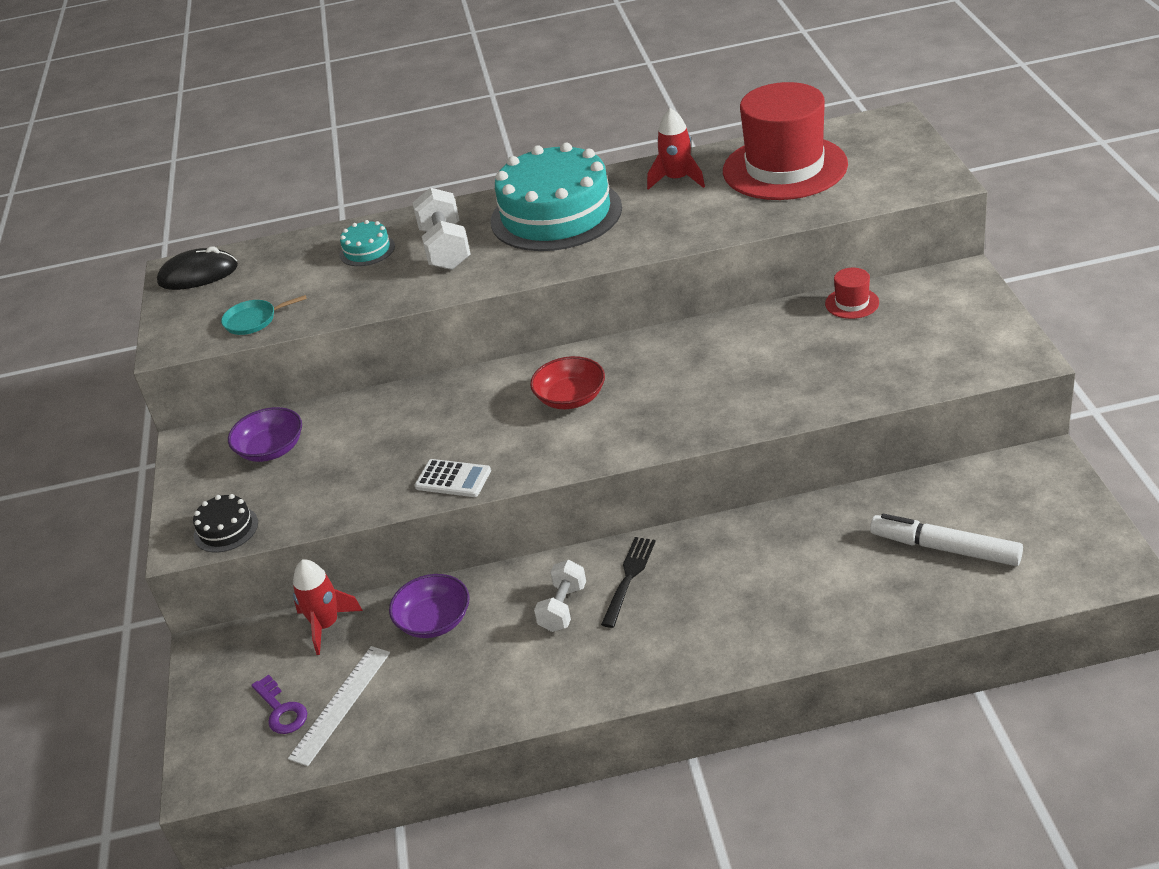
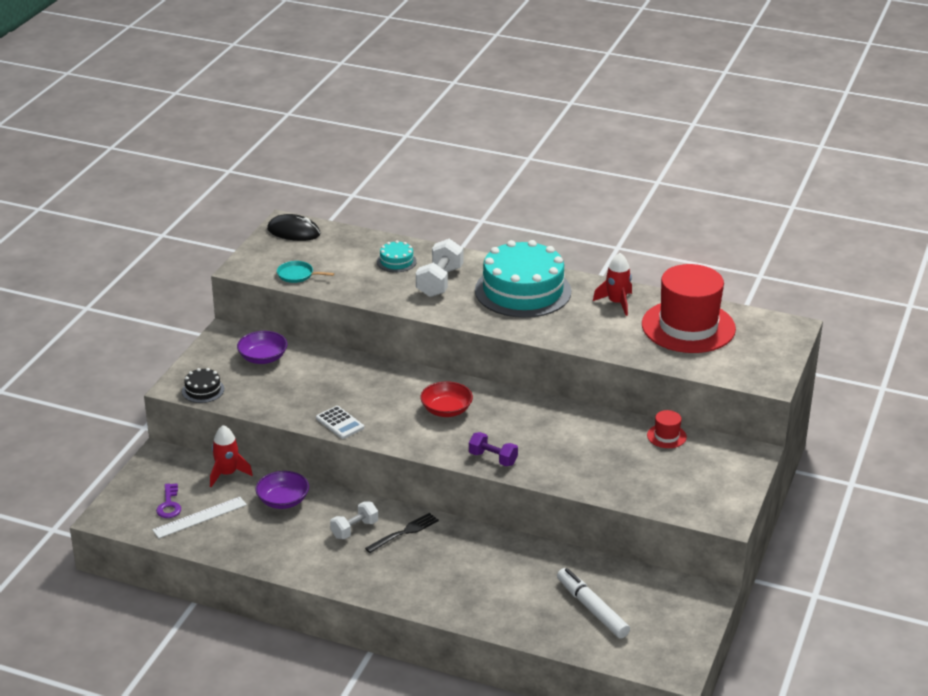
camera: 25 degrees right, 5 degrees down
(688, 426) = (493, 458): none -> purple dumbbell

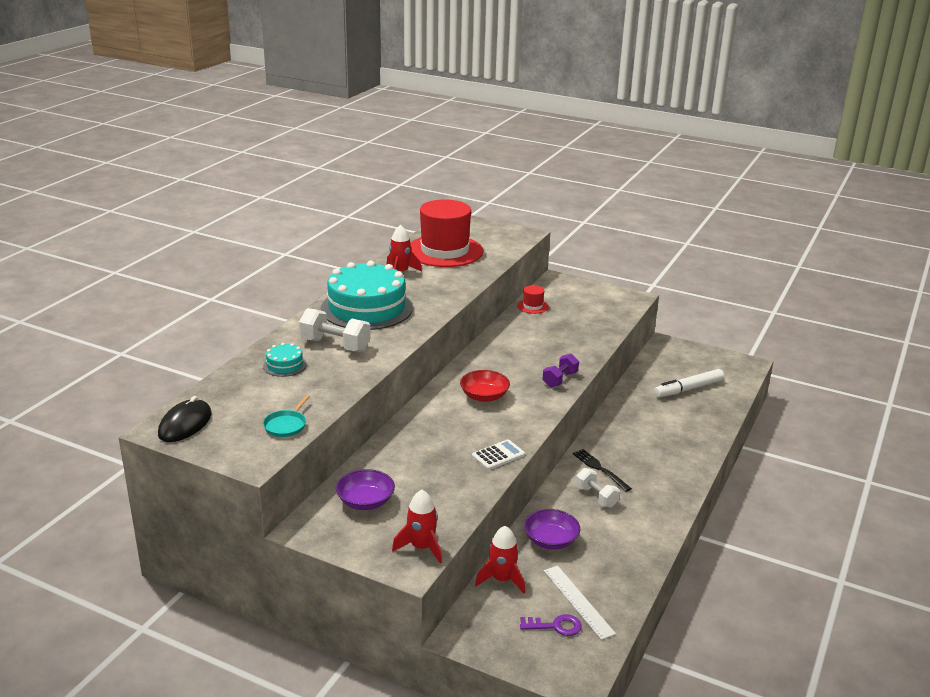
camera: 85 degrees left, 5 degrees down
(203, 390) = (421, 547): black cake -> red rocket

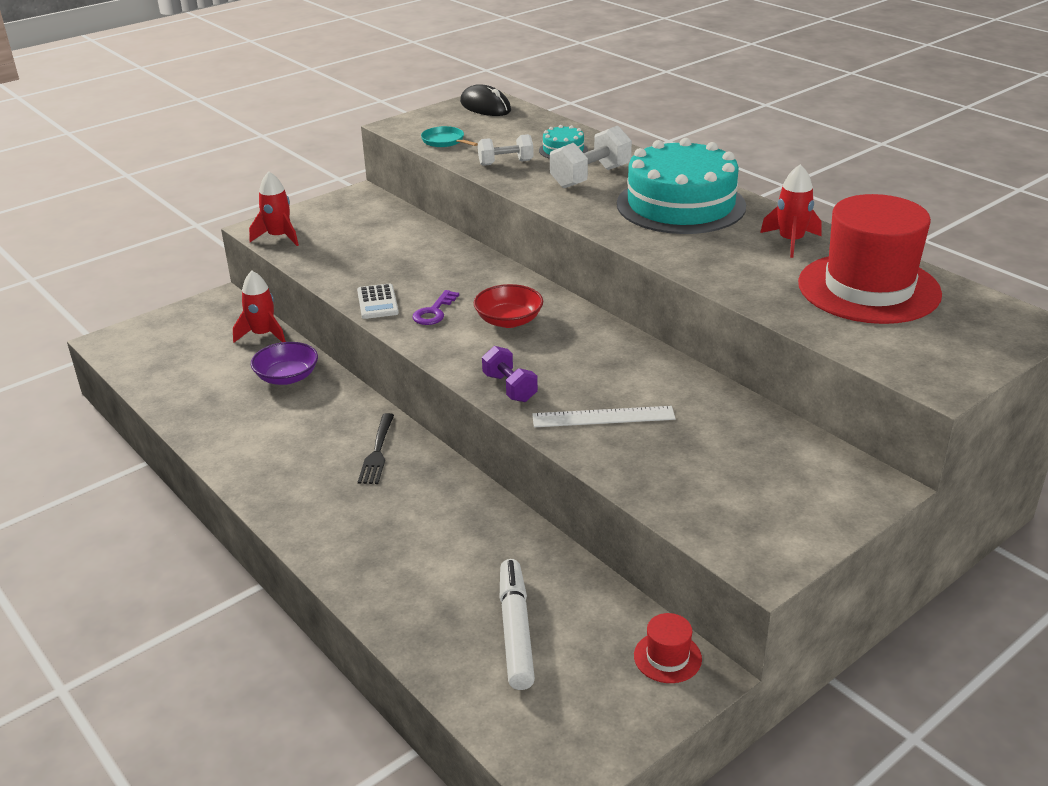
camera: 115 degrees right, 5 degrees up
(365, 501) = (370, 223): purple bowl -> none
(532, 306) = (765, 427): red hat -> red hat (667, 657)
(555, 626) = (176, 347): purple key -> purple key (434, 312)
(578, 601) = (189, 368): white ruler -> white ruler (603, 417)
(596, 497) = (327, 430): white dumbbell -> white dumbbell (506, 163)
(600, 469) = (377, 452): black fork -> black fork turned 105 degrees clockwise

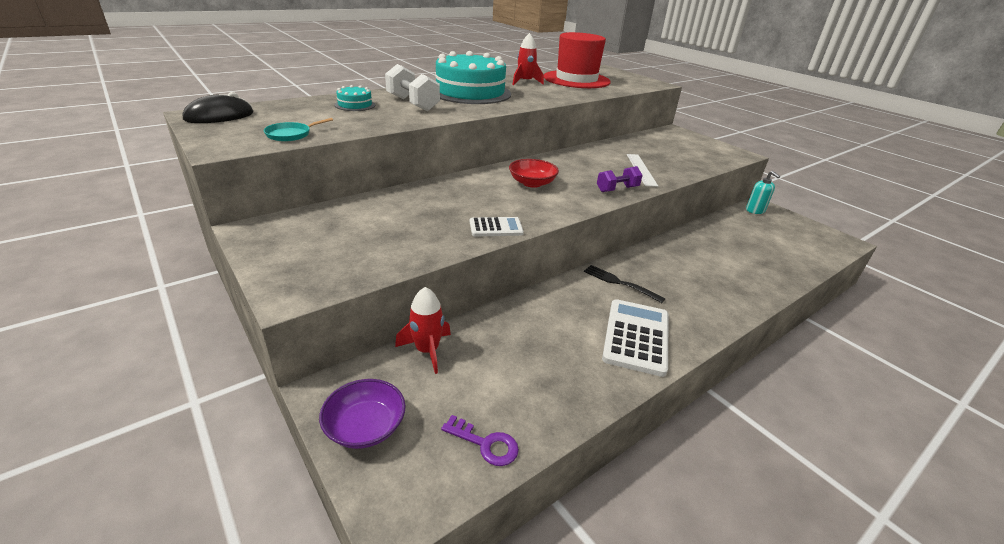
camera: 90 degrees left, 0 degrees up
(270, 456) = (636, 337): none -> white calculator
(279, 237) = (326, 280): red rocket -> none
(287, 377) = (513, 330): purple bowl -> purple bowl (365, 427)
(377, 452) = (620, 283): black fork -> black fork turned 150 degrees counterclockwise
(434, 312) = (516, 206): purple key -> purple key (485, 444)
(506, 163) = (365, 121): white dumbbell -> none
(515, 630) = (764, 244): white marker -> none
(667, 657) = (755, 210): red hat -> turquoise soap dispenser

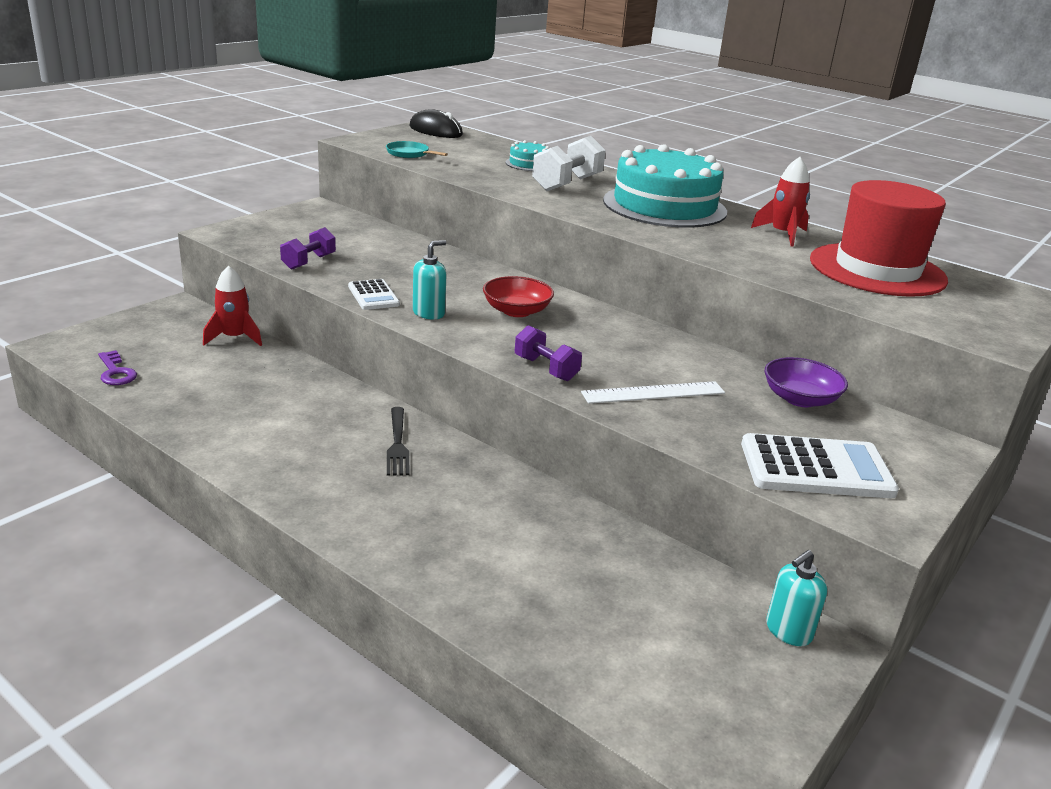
camera: 75 degrees right, 5 degrees down
(365, 427) = (139, 325): purple bowl -> purple bowl (800, 399)
(408, 249) = (309, 262): none -> purple dumbbell
(485, 444) = (116, 372): purple key -> purple key turned 45 degrees counterclockwise
(532, 211) = (429, 313): none -> turquoise soap dispenser
(620, 283) = (397, 444): black fork -> black fork turned 150 degrees clockwise
(636, 337) = (278, 452): white calculator -> white calculator (816, 468)

